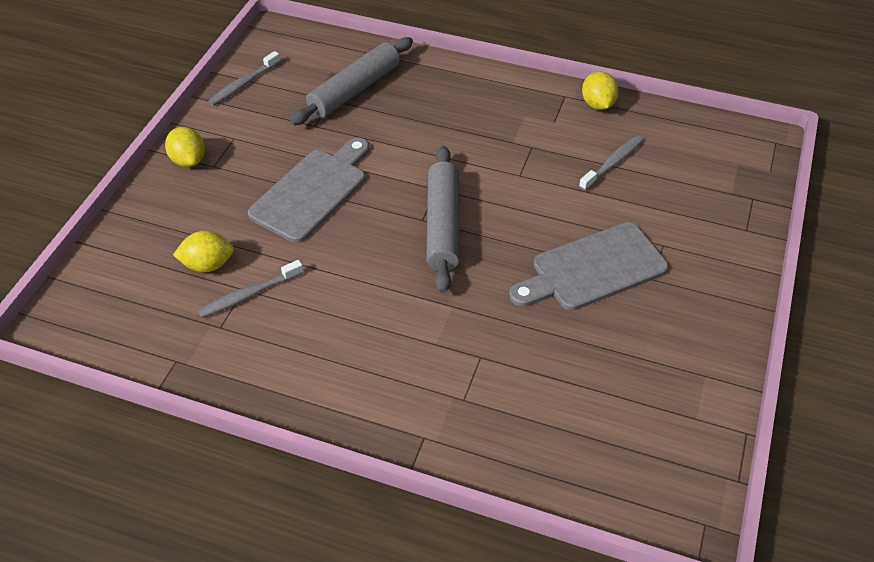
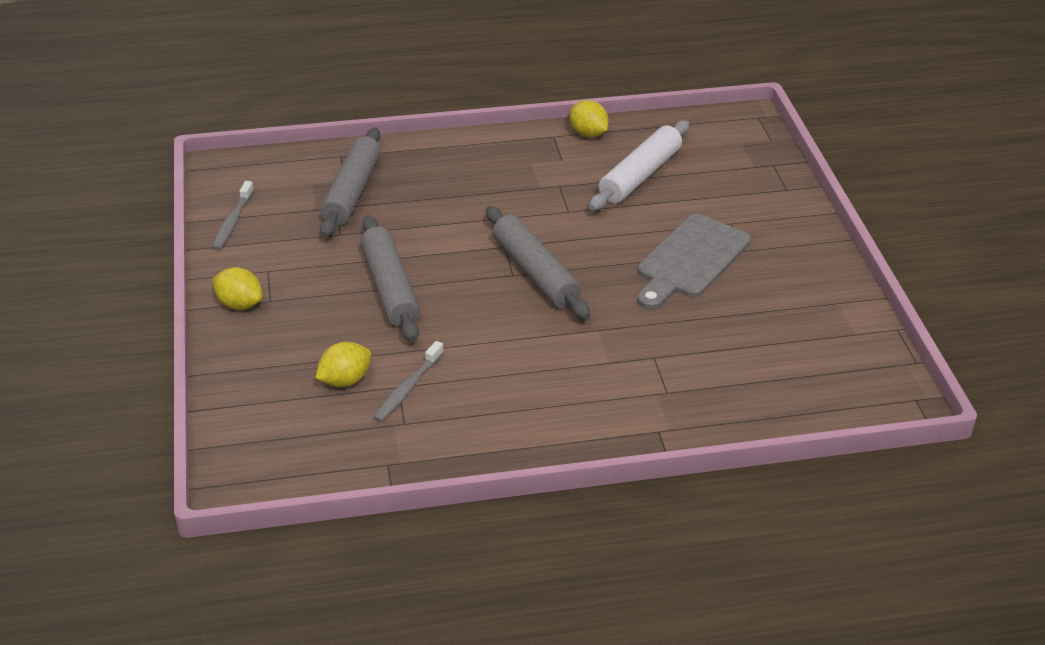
camera: 30 degrees left, 10 degrees down
(312, 192) = (390, 288): grey cutting board -> grey rolling pin
(612, 163) = (639, 175): grey toothbrush -> white rolling pin

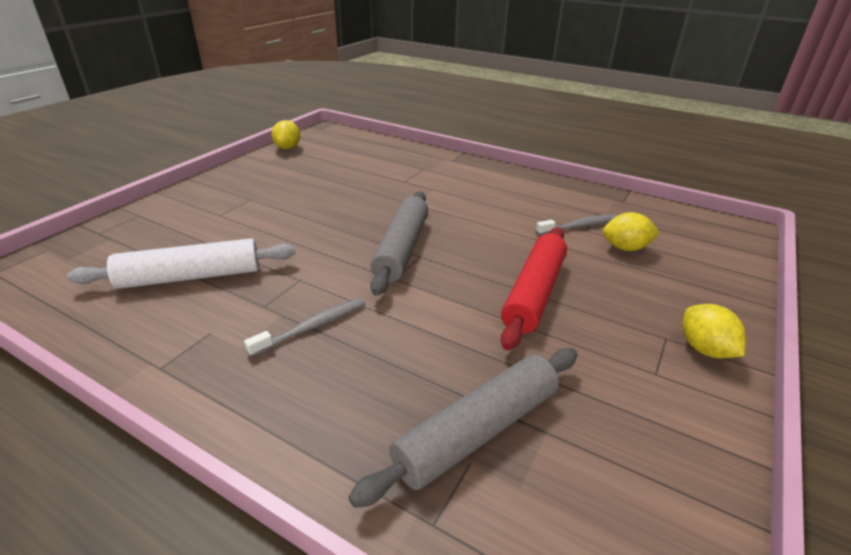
camera: 140 degrees left, 5 degrees down
(233, 222) = (684, 480): grey toothbrush -> grey toothbrush (312, 327)
(390, 288) = (533, 293): grey rolling pin -> red rolling pin
(588, 134) = (129, 347): yellow lemon -> yellow lemon (288, 148)
(690, 260) = (291, 208): grey cutting board -> none

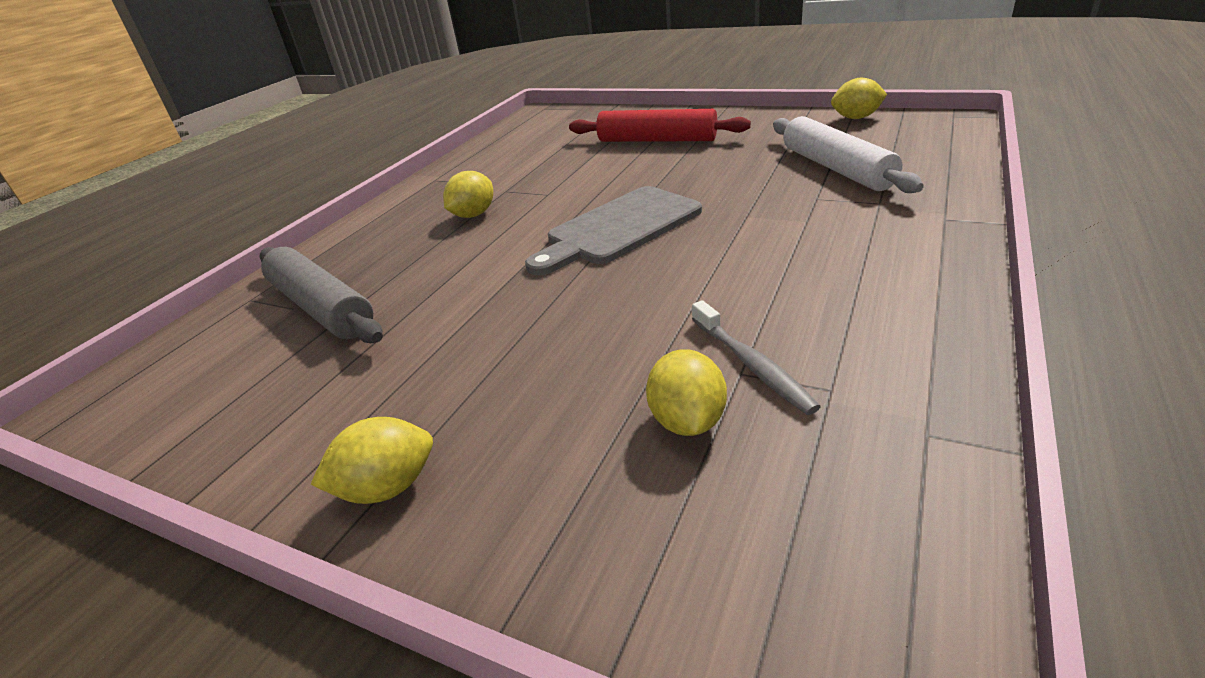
camera: 90 degrees right, 0 degrees up
(191, 277) = (546, 156): white rolling pin -> white rolling pin (835, 168)
(312, 327) = (473, 215): grey toothbrush -> yellow lemon
(402, 249) = (618, 228): grey rolling pin -> grey cutting board
(533, 293) = (531, 325): red rolling pin -> red rolling pin (657, 140)

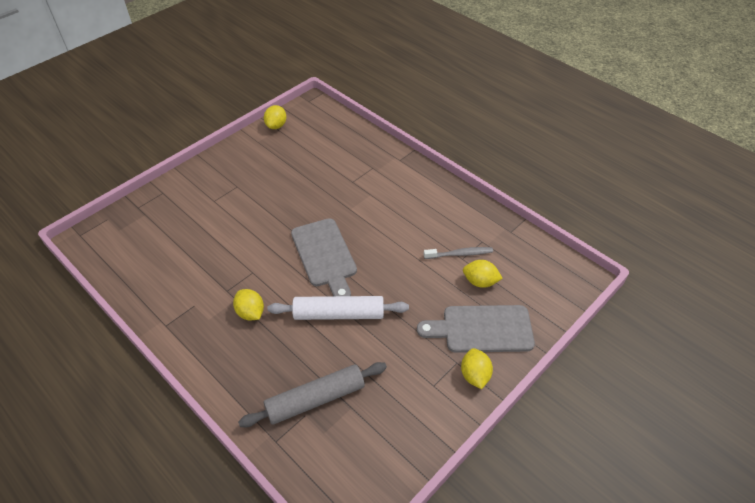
camera: 75 degrees left, 15 degrees up
(534, 464) = (482, 329): none -> grey cutting board
(657, 140) = (220, 203): red rolling pin -> none
(835, 168) = (328, 162): white rolling pin -> white rolling pin (339, 314)

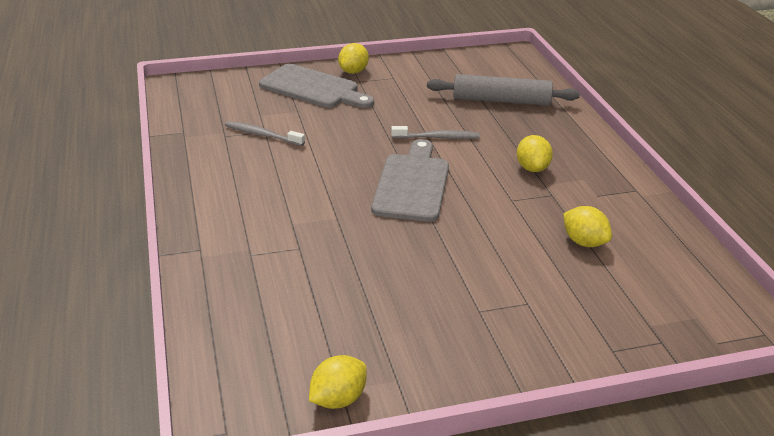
camera: 150 degrees left, 15 degrees down
(339, 314) = (437, 137): white rolling pin -> grey toothbrush
(480, 282) = (272, 112): yellow lemon -> yellow lemon (584, 242)

